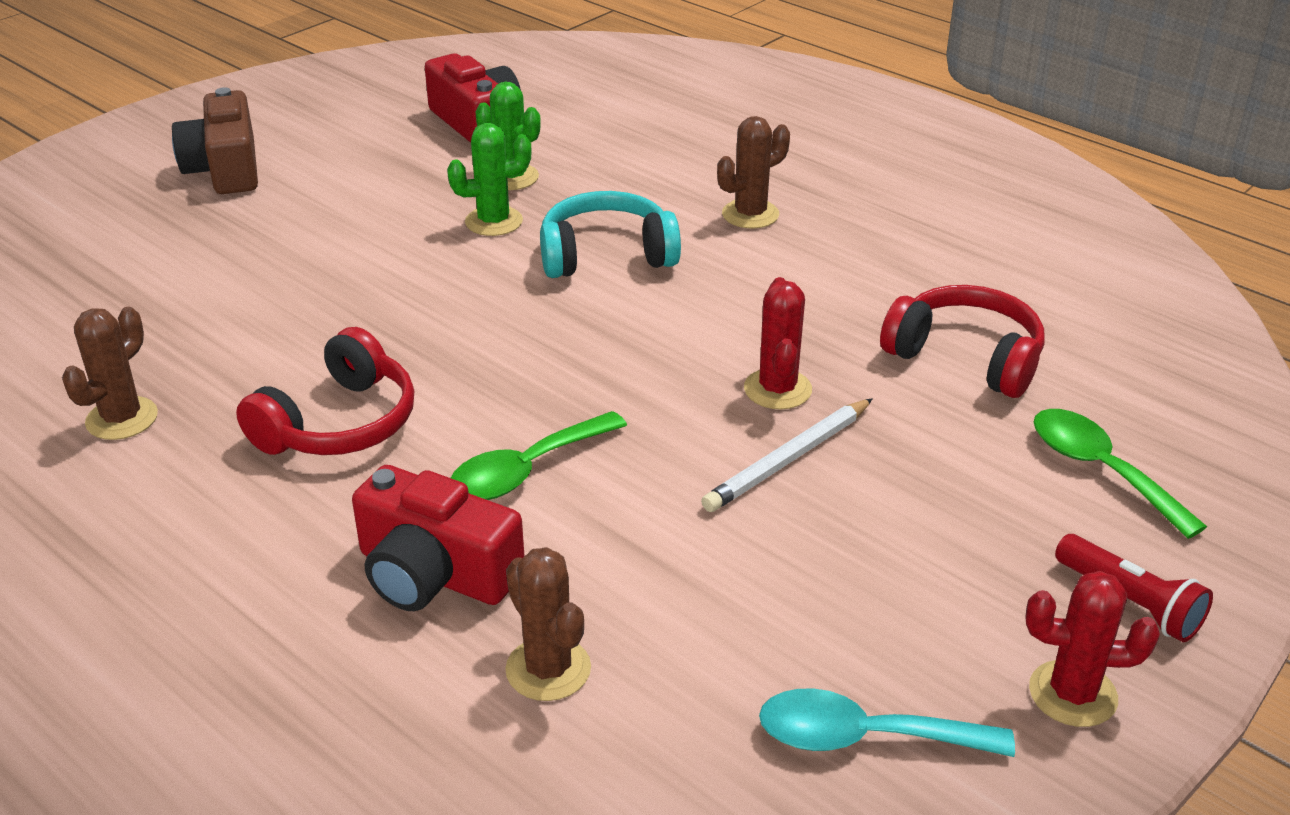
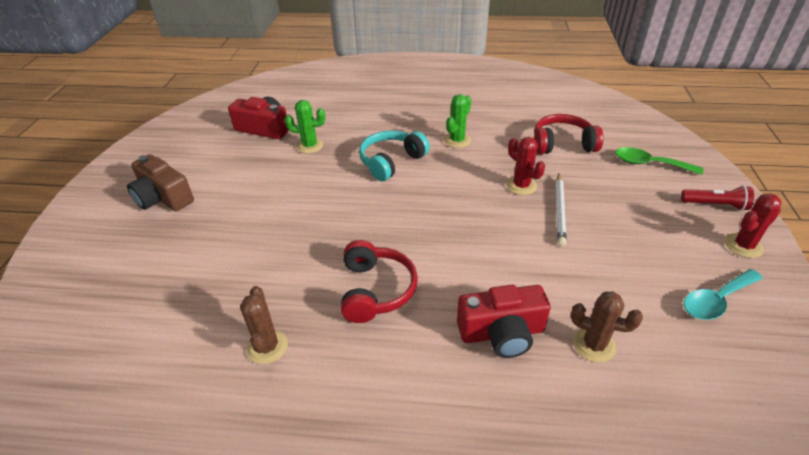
camera: 35 degrees left, 5 degrees up
(494, 221) = (327, 168): green cactus -> green cactus (457, 140)
(526, 470) = (478, 267): green spoon -> none
(750, 214) = (424, 122): brown cactus -> none

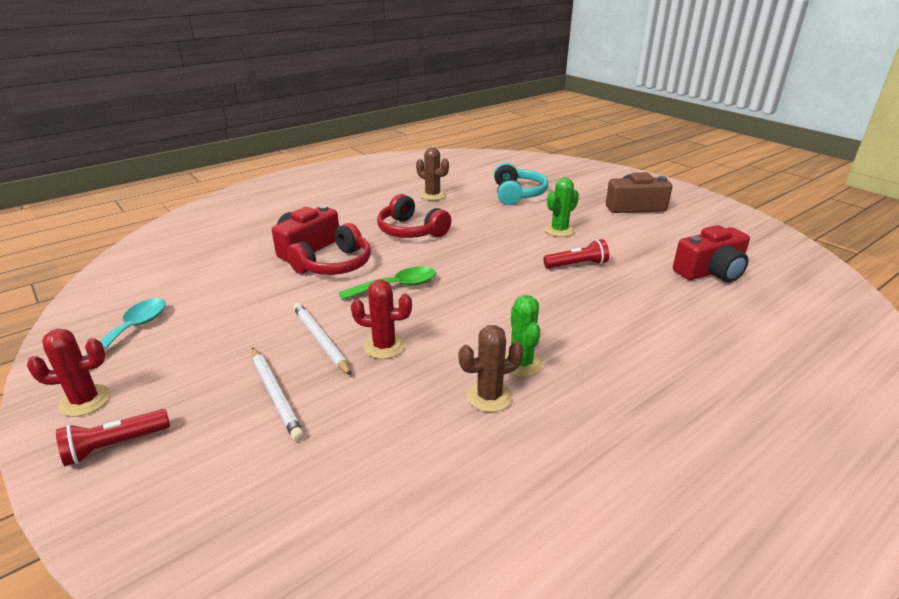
camera: 135 degrees right, 10 degrees down
(309, 146) = (638, 279): green cactus -> green cactus (559, 230)
(320, 174) = (577, 265): none -> red flashlight
(391, 162) = (543, 303): turquoise headphones -> turquoise headphones (517, 194)
(562, 144) = (384, 438): red headphones -> red headphones (335, 265)
(594, 345) = (236, 266): brown cactus -> brown cactus (489, 396)
(609, 189) = (276, 395): none -> white pencil
(649, 164) = (228, 474): green spoon -> green spoon (396, 286)
(743, 246) = (85, 400): red cactus -> red cactus turned 60 degrees clockwise

